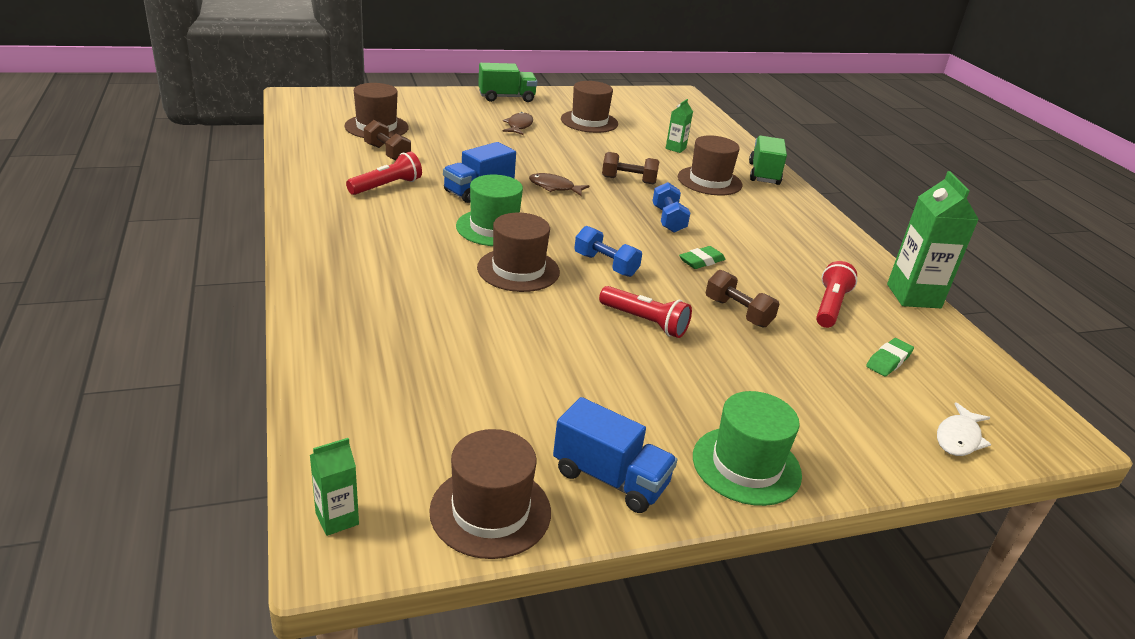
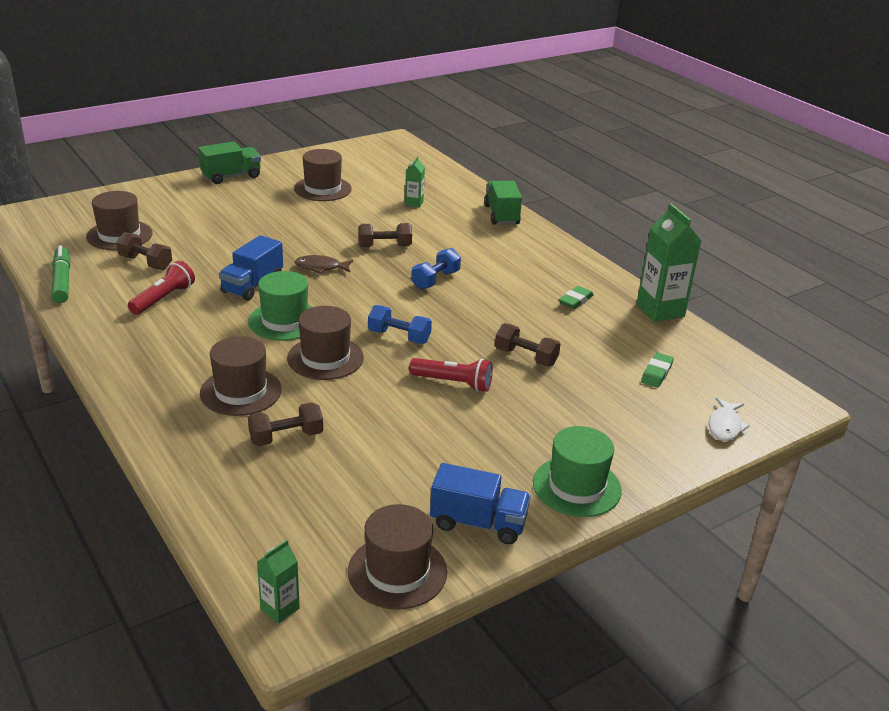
camera: 15 degrees left, 0 degrees up
(302, 154) = (62, 281): none -> green marker
(439, 338) = (286, 437): none -> brown dumbbell
(519, 126) = (258, 207): brown fish -> none
(668, 220) = (435, 280): blue dumbbell -> blue dumbbell turned 60 degrees clockwise
(701, 261) = (479, 315): green eraser -> green eraser (575, 301)
(709, 181) = (457, 232): brown hat -> brown hat (241, 391)
(830, 306) = (597, 334): red flashlight -> none

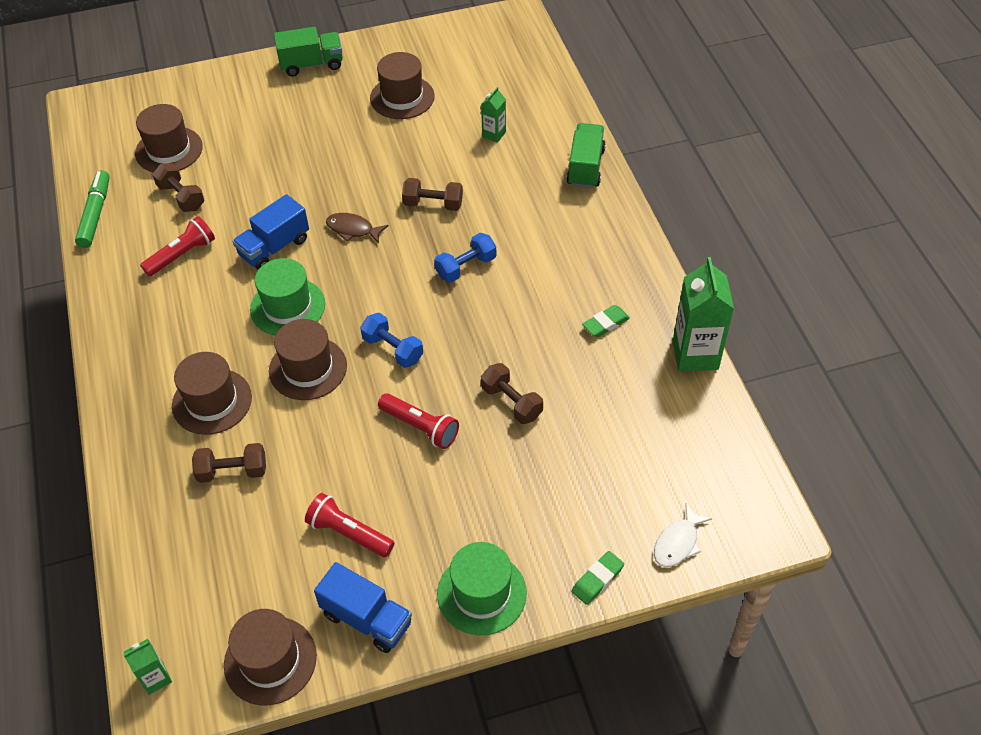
camera: 20 degrees right, 20 degrees up
(426, 464) = (349, 533): none -> red flashlight
(656, 373) = (642, 452): green eraser -> green eraser (597, 580)

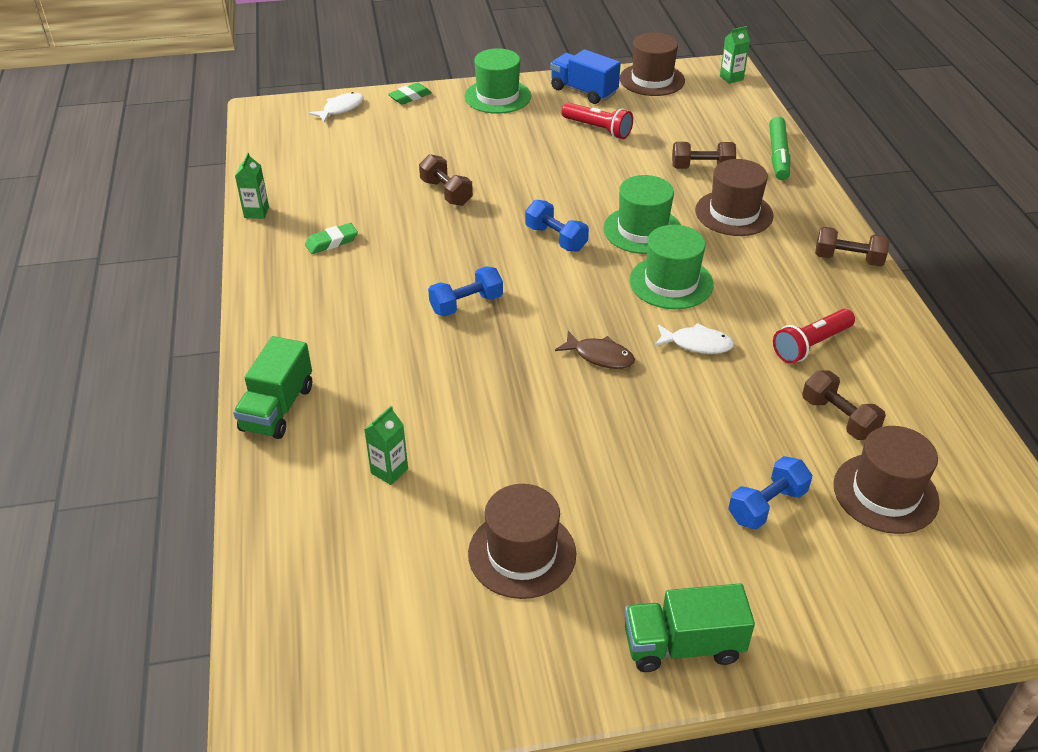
camera: 175 degrees left, 10 degrees down
(95, 214) = (949, 405): green marker -> green marker (778, 155)
(248, 136) = (767, 505): none -> blue dumbbell
(274, 247) = (697, 344): blue truck -> white fish
(308, 368) = (642, 230): brown hat -> green hat
(420, 427) = (533, 182): red flashlight -> none
(433, 204) = (494, 378): brown dumbbell -> brown dumbbell (848, 259)
(695, 354) = (256, 212): green carton -> green carton, size x0.51

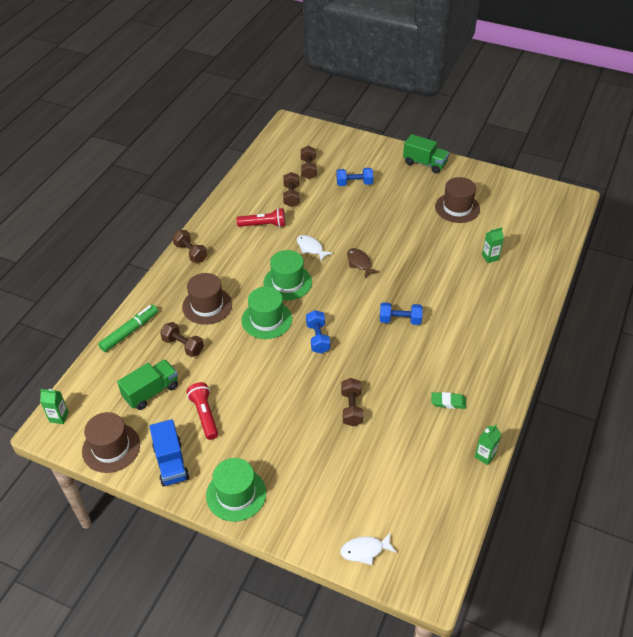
camera: 145 degrees left, 5 degrees up
(277, 408) = (527, 308): green truck -> green truck (151, 392)
(410, 97) = (301, 534): green eraser -> none
(885, 493) = (308, 169): brown hat -> brown dumbbell

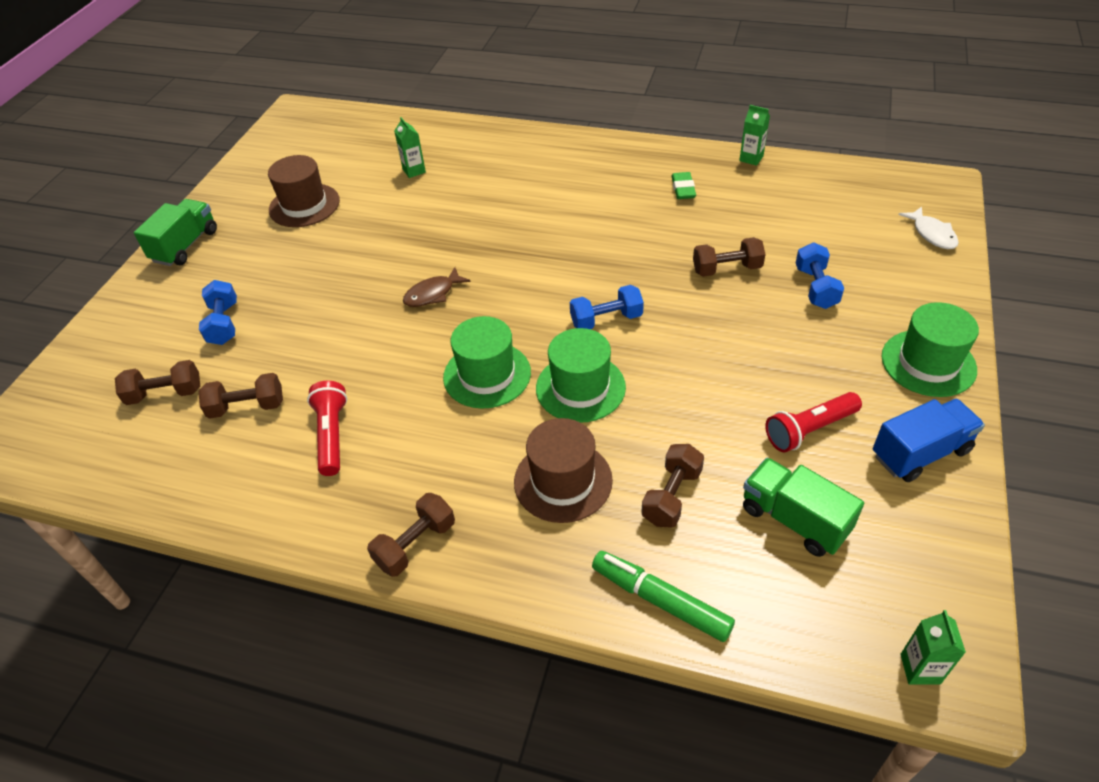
camera: 95 degrees left, 0 degrees up
(111, 448) = (939, 550): brown hat -> none
(311, 248) = (398, 357): white fish -> none
(400, 320) = (550, 240): blue dumbbell -> blue dumbbell (815, 287)

